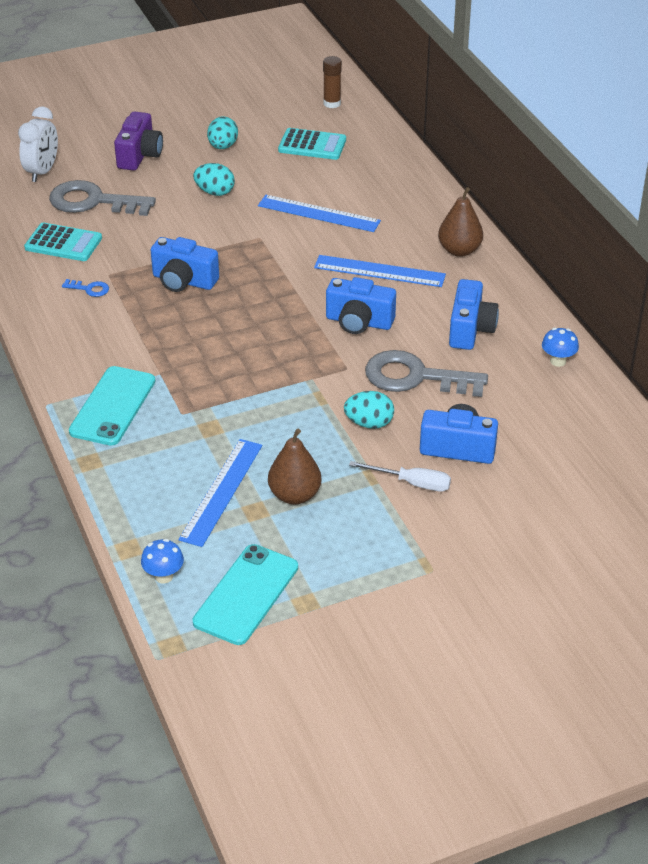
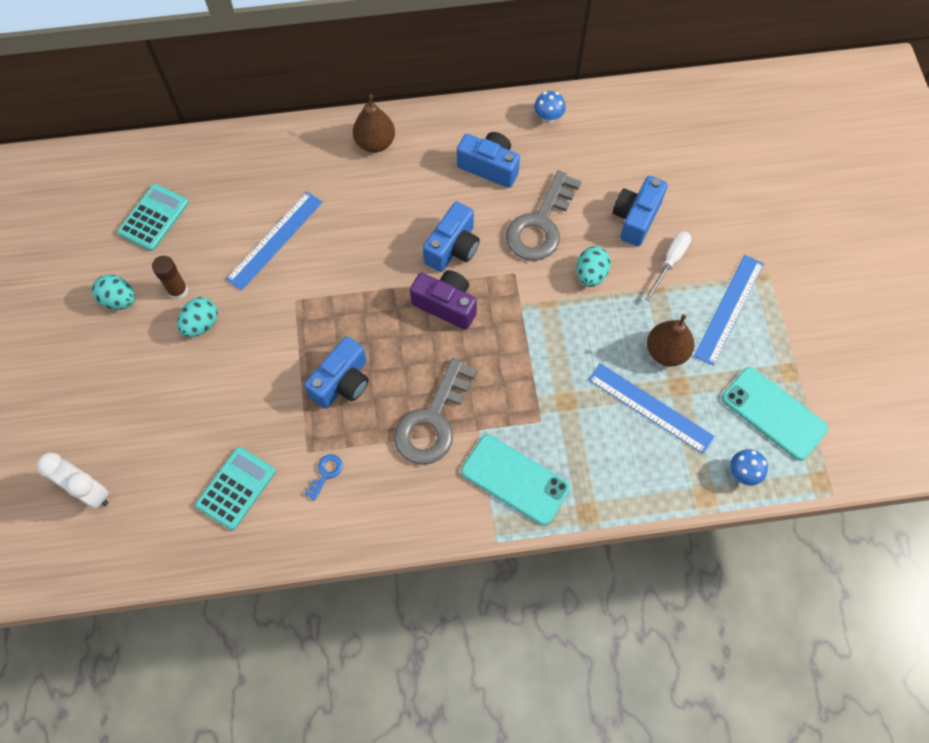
camera: 75 degrees left, 25 degrees up
(93, 201) = (170, 446): grey key -> grey key (433, 420)
(140, 155) = (100, 385): purple camera -> purple camera (446, 305)
(332, 103) = (84, 182): brown glue stick -> brown glue stick (178, 290)
(379, 271) = (384, 213): blue ruler -> blue ruler (729, 309)

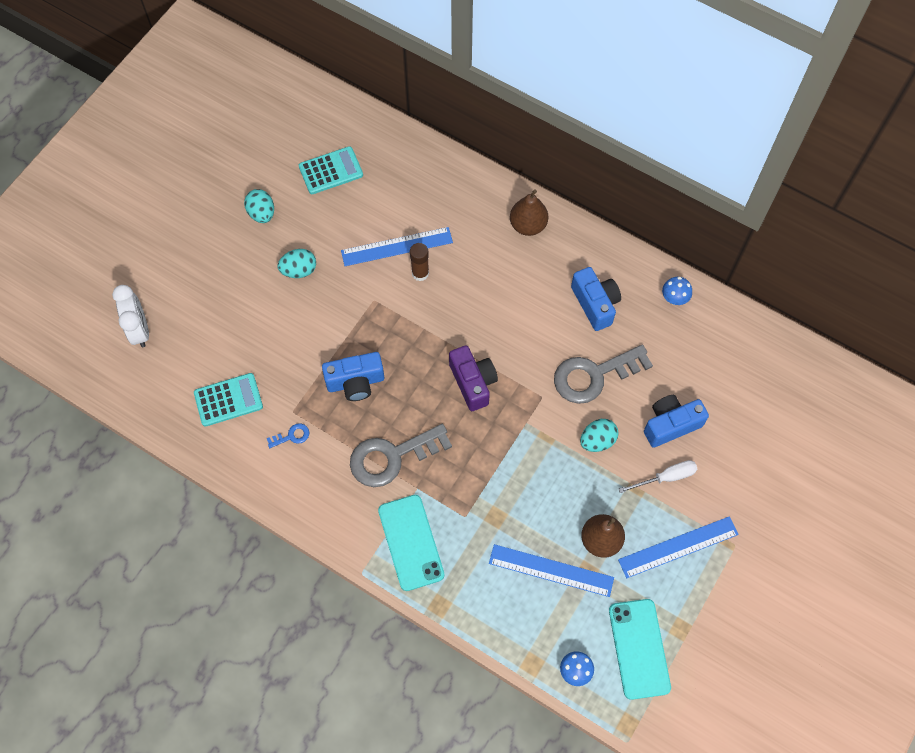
camera: 40 degrees right, 0 degrees up
(178, 290) = (304, 235): brown glue stick -> brown glue stick (420, 273)
(453, 248) = (514, 345): blue camera -> none
(650, 408) = (551, 570): blue ruler -> blue ruler turned 60 degrees counterclockwise

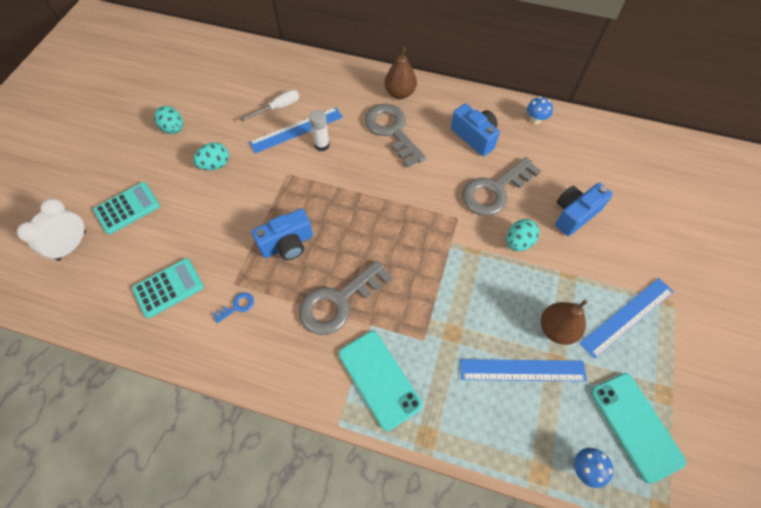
camera: 15 degrees left, 5 degrees down
(140, 330) = (72, 245): white clock -> white clock turned 120 degrees counterclockwise
(331, 171) = (227, 87): turquoise calculator -> turquoise calculator (127, 208)
(420, 273) = (322, 145): brown glue stick -> white glue stick
(473, 383) = (393, 220): purple camera -> none
(503, 273) = (392, 131): none -> grey key
(666, 477) = (589, 259): white screwdriver -> white screwdriver (278, 108)

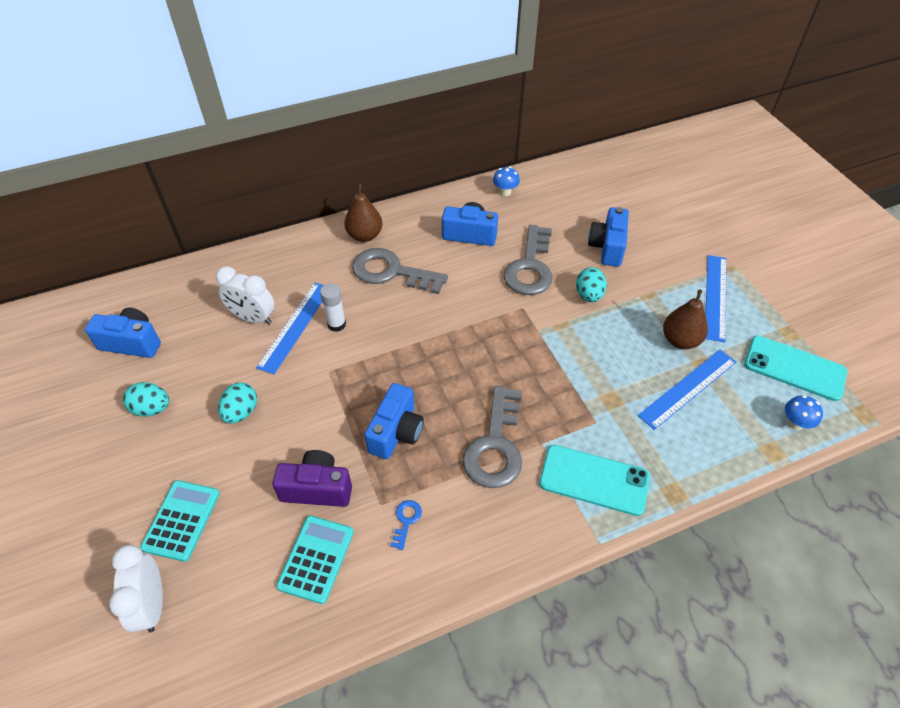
camera: 40 degrees left, 10 degrees down
(200, 80) = (132, 343): none -> blue camera
(209, 245) = (317, 489): none -> purple camera
(278, 108) = (253, 318): white screwdriver -> white clock

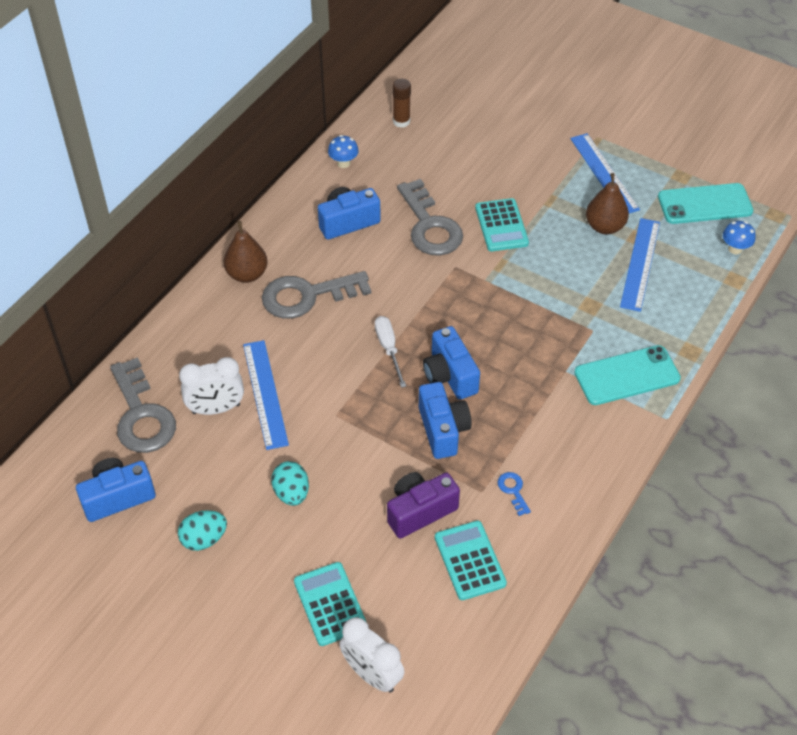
camera: 35 degrees left, 0 degrees up
(336, 324) = (302, 371): white glue stick -> none
(414, 343) = (388, 349): none -> white screwdriver
(495, 445) = (531, 393): grey key -> grey key (141, 415)
(575, 182) = (401, 121): none -> brown glue stick
(589, 295) = (501, 225): turquoise egg -> turquoise calculator
(607, 247) = (481, 172): blue camera -> blue camera (449, 375)

